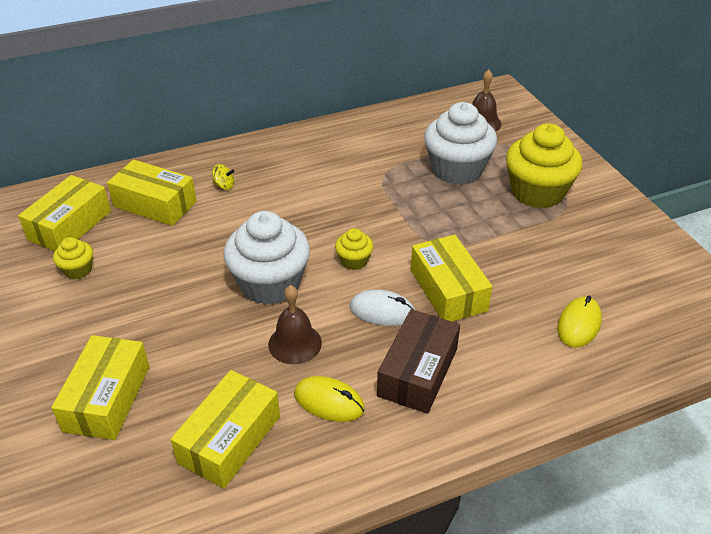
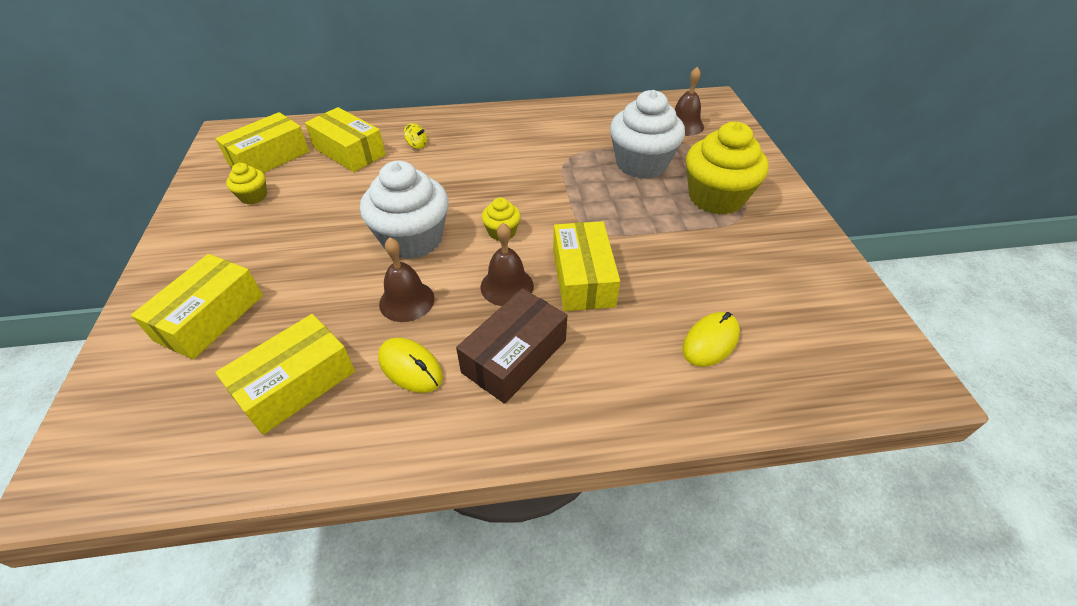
camera: 15 degrees right, 5 degrees up
(382, 311) = (507, 286): white mouse -> brown bell

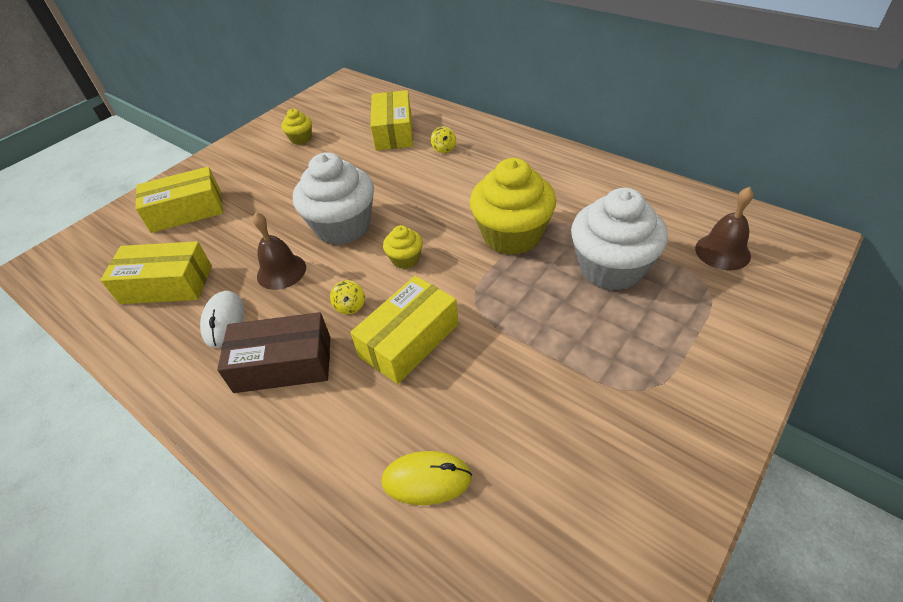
camera: 50 degrees right, 0 degrees up
(269, 158) = (343, 113): yellow box -> none
(410, 367) = (224, 321): yellow mouse -> white mouse
(507, 286) = (350, 306): brown bell -> yellow spinning top
(716, 198) = (641, 351): yellow cupcake -> yellow cupcake (512, 235)

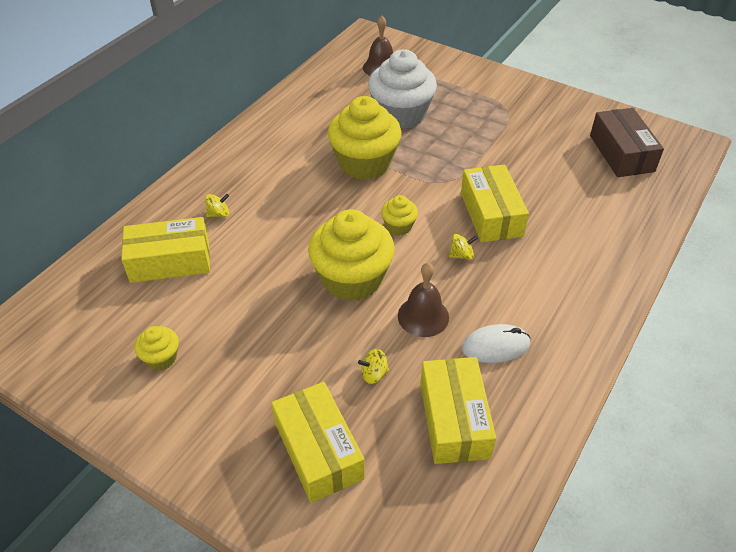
camera: 100 degrees left, 0 degrees up
(235, 239) = (374, 374): none -> yellow spinning top
(283, 364) = (533, 287): brown box -> brown box (621, 153)
(343, 226) = (352, 279): white cupcake -> yellow cupcake
(409, 340) = (491, 214): yellow box -> yellow box turned 45 degrees clockwise
(427, 479) = (599, 195): yellow mouse -> none

